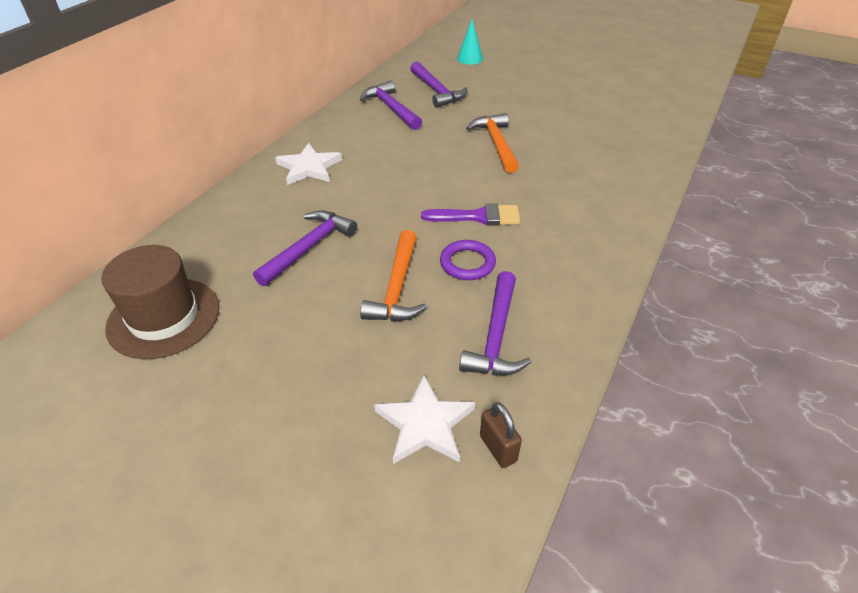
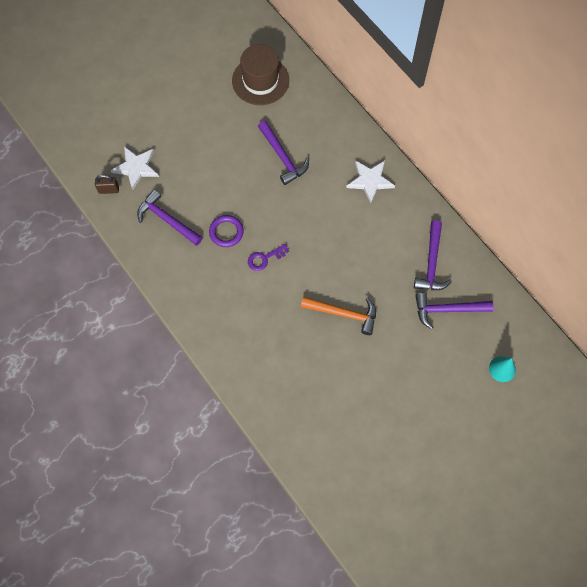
camera: 115 degrees right, 25 degrees up
(391, 108) = (432, 263): purple hammer -> purple hammer turned 105 degrees clockwise
(397, 287) = (226, 189): orange hammer -> none
(478, 217) = (265, 258): purple brush -> purple key

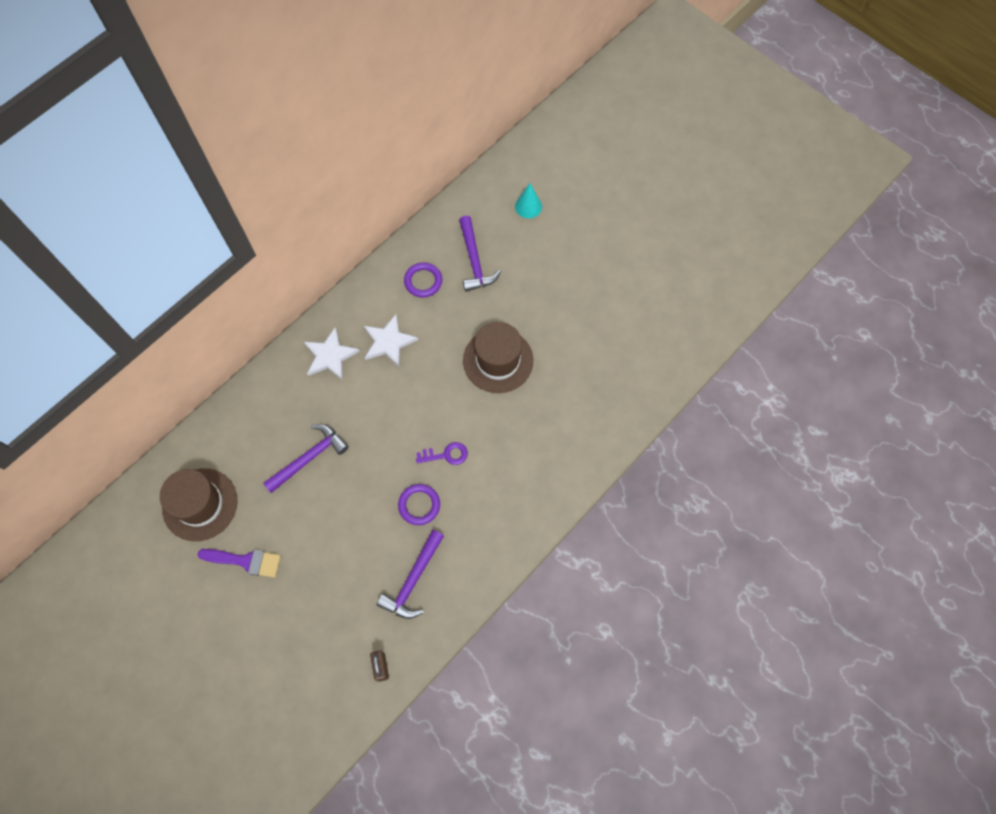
camera: 100 degrees left, 0 degrees up
(136, 168) = (344, 637): white star -> white star (389, 342)
(209, 107) = (245, 561): none -> purple brush
(265, 258) = (446, 455): purple key -> purple key turned 60 degrees counterclockwise
(343, 314) = (498, 360): orange hammer -> brown hat
(432, 263) = (423, 281): purple hammer -> purple ring

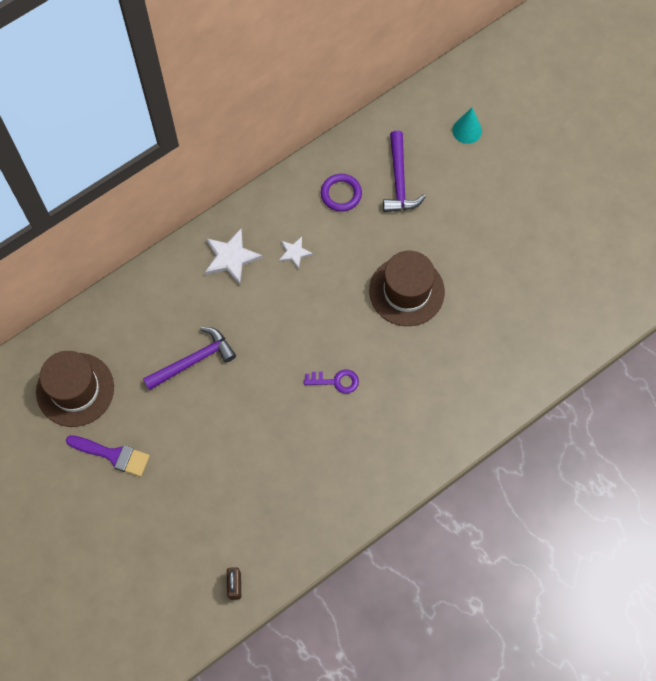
camera: 10 degrees right, 0 degrees up
(389, 342) = (294, 253): white star -> white star, size x0.59
(413, 580) = (281, 504): purple hammer -> none
(419, 505) = (299, 428): purple ring -> none

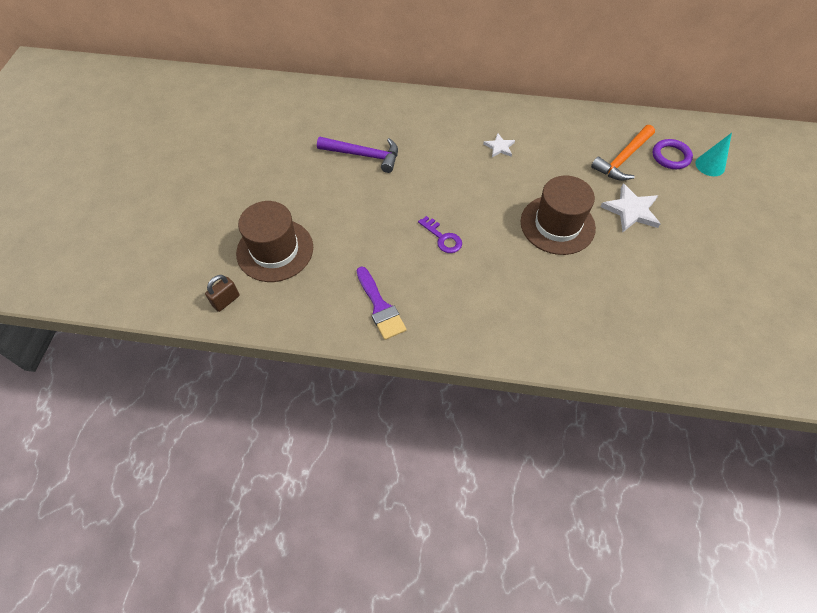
camera: 45 degrees right, 10 degrees down
(75, 389) = (278, 118): brown hat -> brown hat (275, 250)
(113, 455) = (254, 166): purple brush -> purple brush (380, 307)
(231, 257) = (454, 121): white star -> white star (631, 210)
(341, 194) = (570, 138): purple ring -> purple ring (671, 156)
(399, 180) = (623, 159): purple hammer -> orange hammer

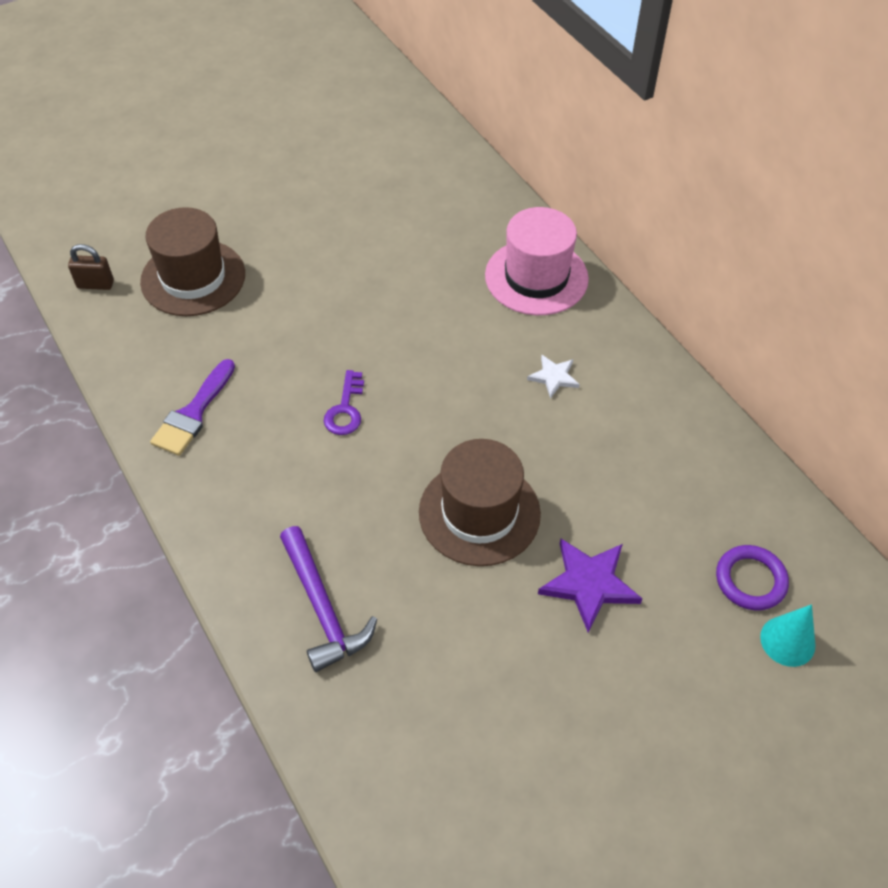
camera: 50 degrees right, 5 degrees down
(363, 155) = (402, 261): purple hammer -> purple hammer (322, 607)
(429, 114) = (536, 277): none -> pink hat
(623, 159) = (680, 524): orange hammer -> none
(631, 210) = (589, 584): white star -> purple star

